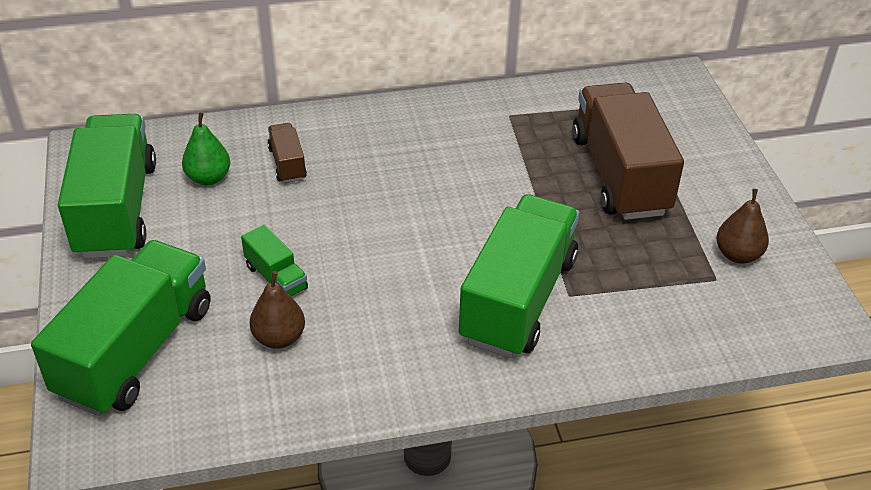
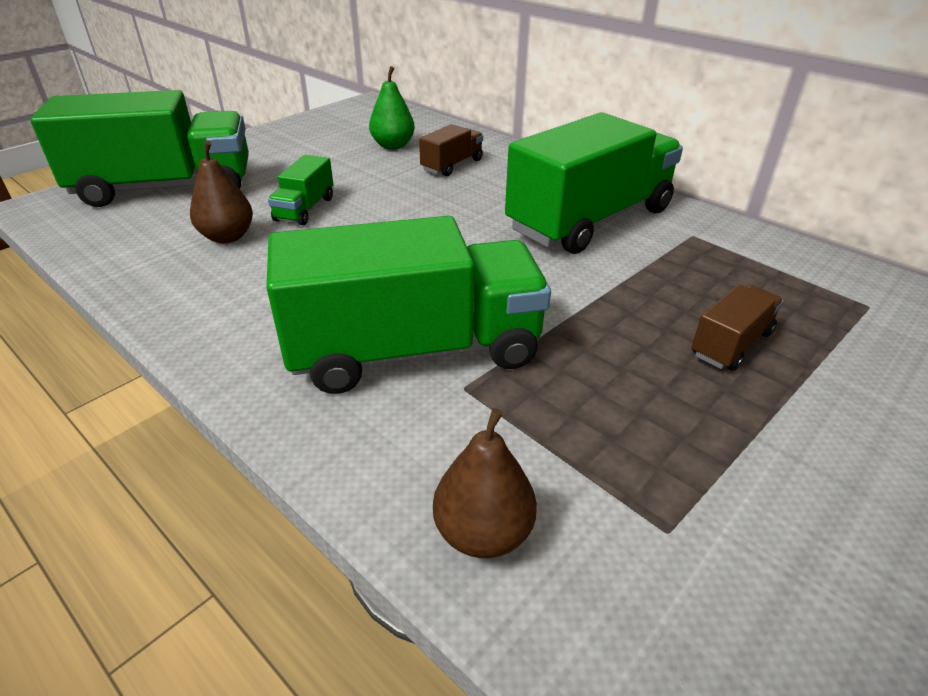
camera: 55 degrees right, 5 degrees down
(116, 209) = (318, 131): green truck -> green truck (590, 220)
(620, 174) = (731, 344): brown truck -> brown truck, size x0.45
(738, 255) = (756, 537): brown pear -> brown pear (483, 533)

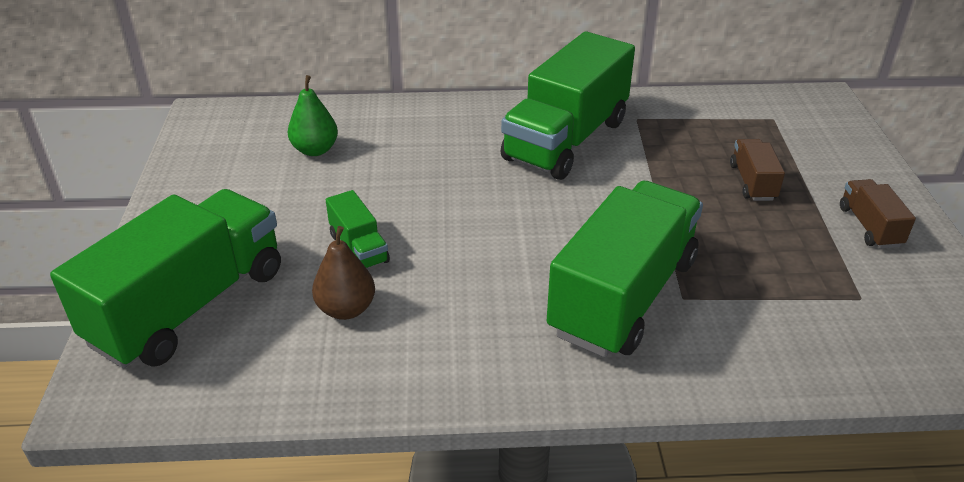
camera: 45 degrees left, 0 degrees up
(452, 165) = (398, 144): brown truck -> brown truck (869, 226)
(483, 533) = (806, 358): brown pear -> none
(590, 220) = (566, 140): green truck -> green truck turned 150 degrees counterclockwise

